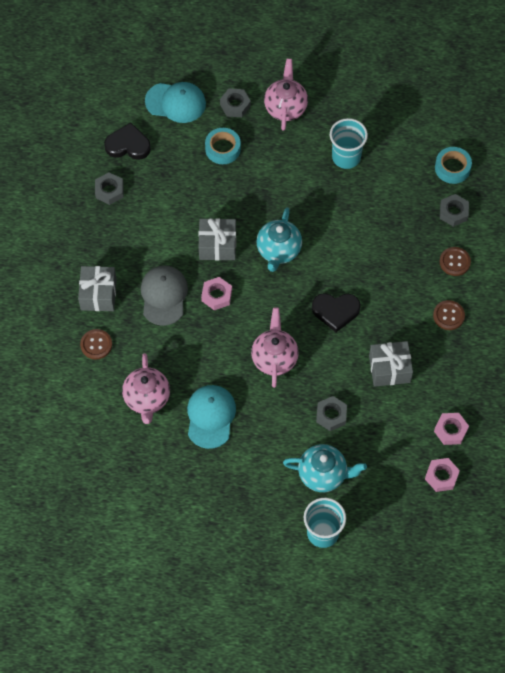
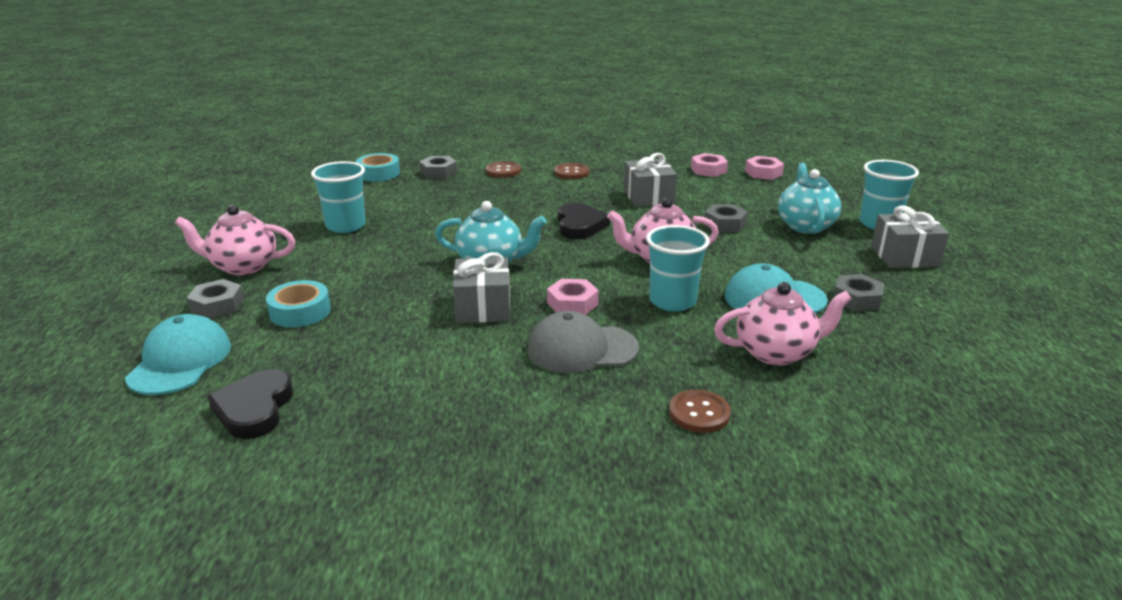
camera: 95 degrees left, 35 degrees down
(98, 294) = (592, 419): grey gift -> grey gift (904, 256)
(109, 191) = (357, 424): grey nut -> grey nut (857, 299)
(213, 354) = (672, 301): none -> turquoise cup

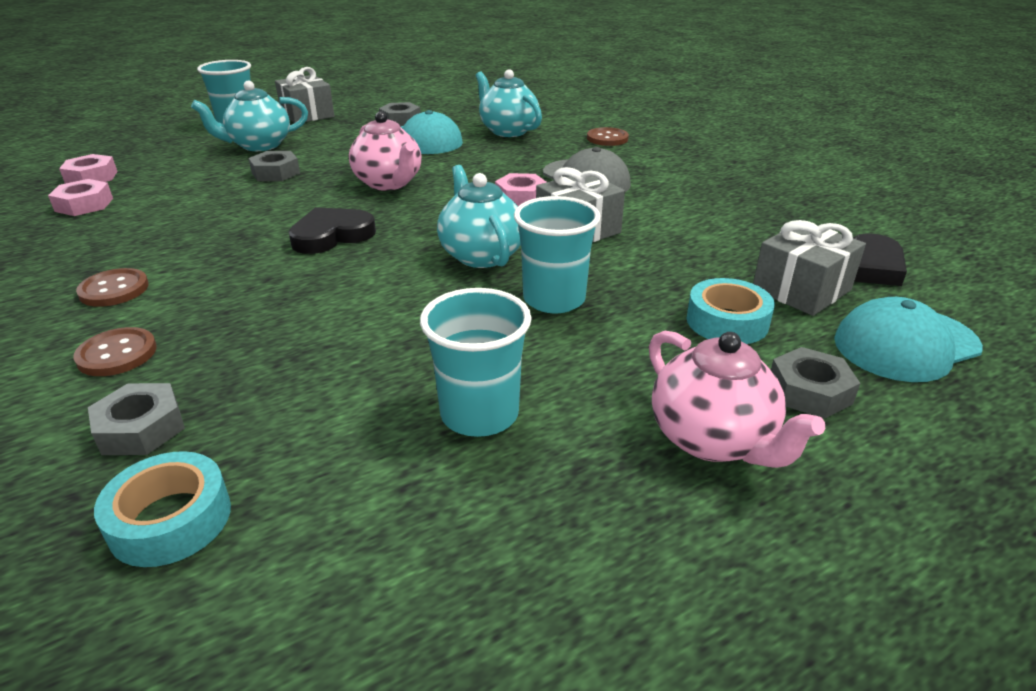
camera: 120 degrees left, 5 degrees up
(648, 197) = (207, 219): grey gift -> grey gift (801, 290)
(672, 301) = (470, 166): turquoise cup -> turquoise cup (554, 299)
(776, 352) = (508, 131): pink teapot -> turquoise teapot

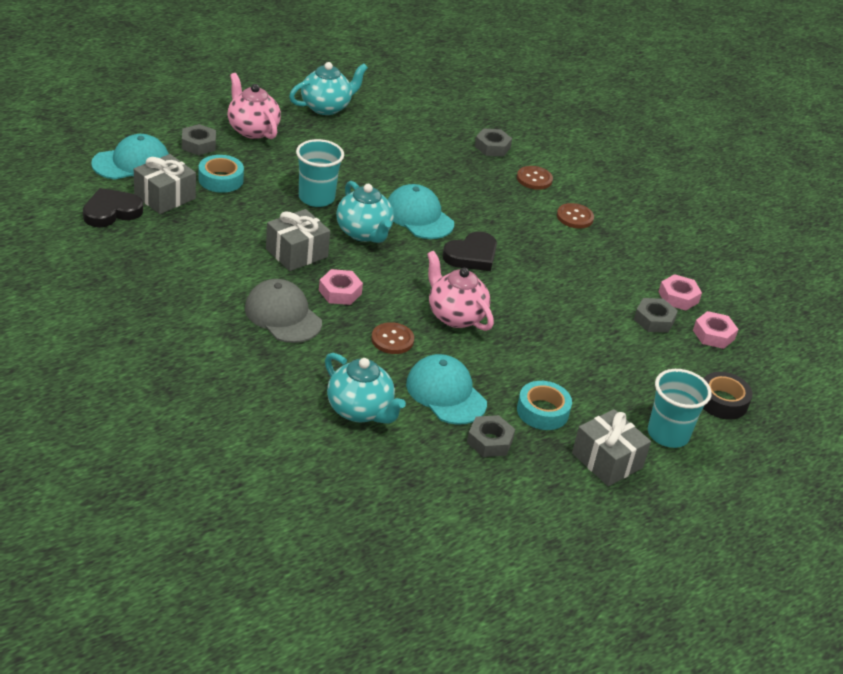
camera: 170 degrees right, 5 degrees up
(157, 140) = (722, 401): none -> black tape
(170, 519) = (455, 119): turquoise tape -> turquoise tape (542, 411)
(259, 145) = (610, 386): turquoise teapot -> turquoise teapot (326, 107)
(276, 173) = (562, 336): grey nut -> grey nut (654, 320)
(386, 279) = (419, 216): none -> turquoise cap
(479, 414) = (351, 144): turquoise cup -> none
(607, 138) = (250, 390): brown button -> brown button (392, 340)

